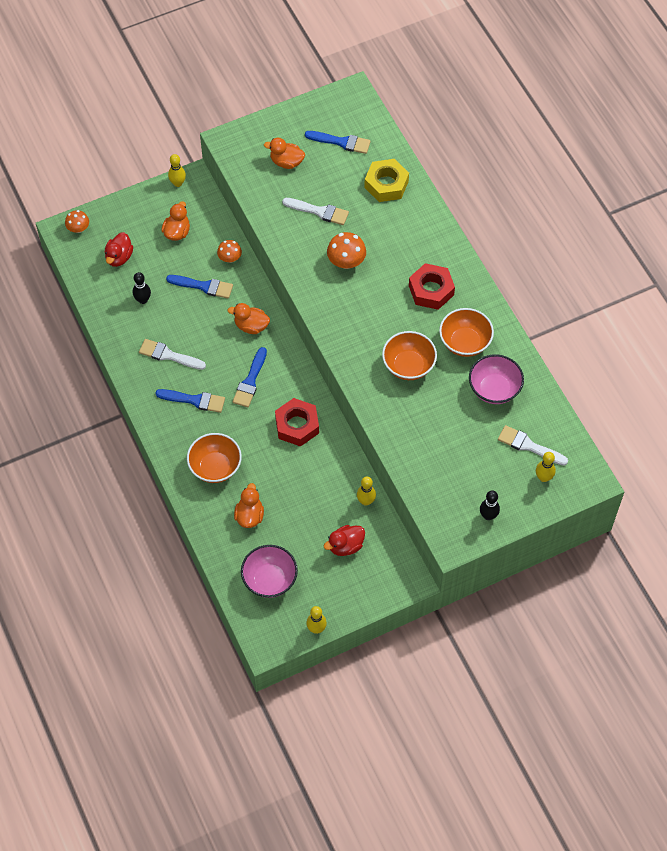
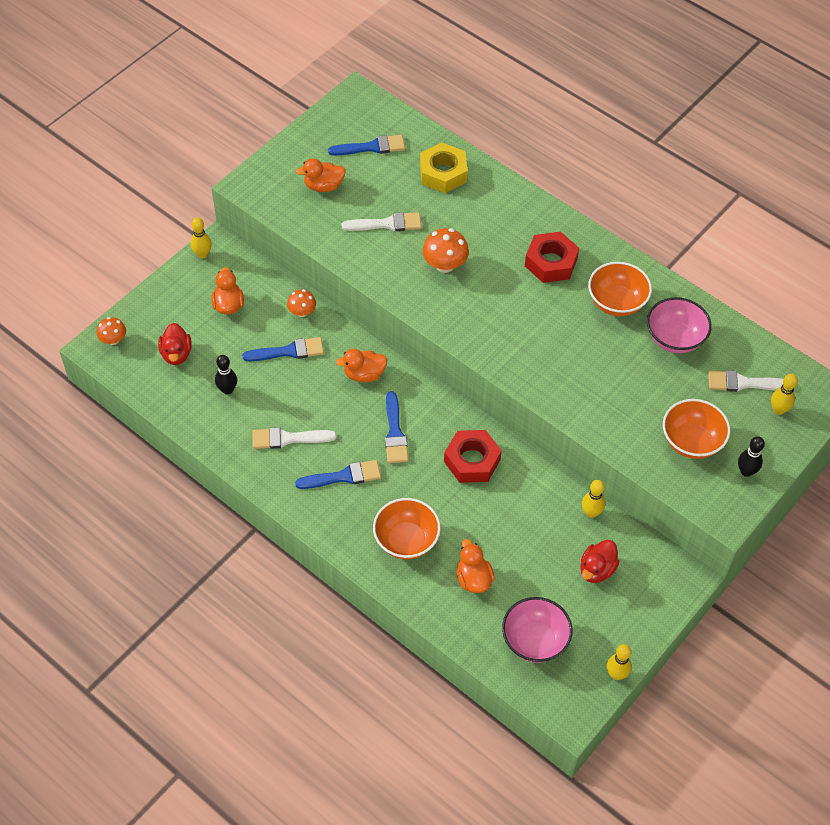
camera: 25 degrees left, 5 degrees down
(408, 366) = (572, 347): orange bowl -> orange bowl (691, 441)

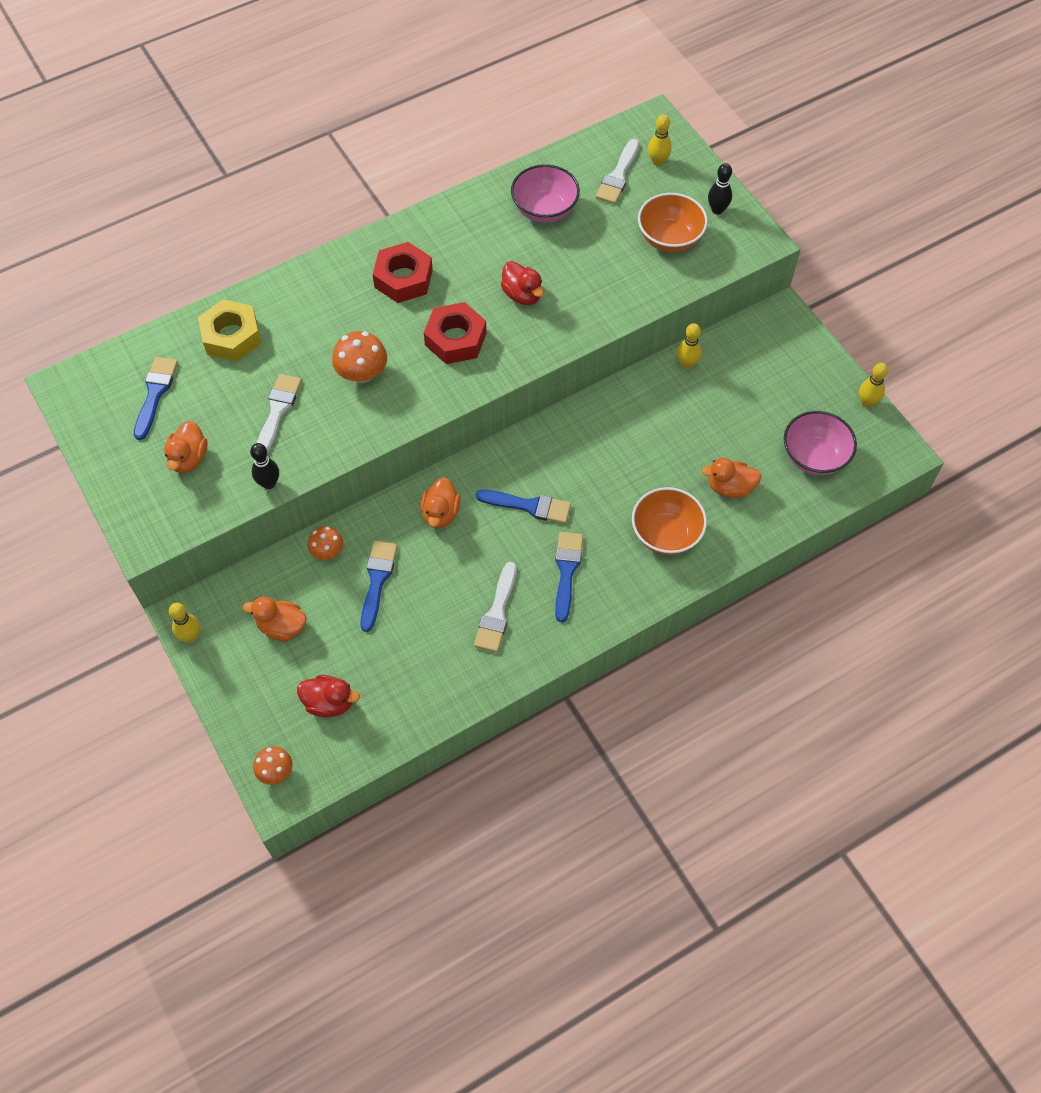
camera: 70 degrees left, 5 degrees up
(227, 390) = (404, 659): black bowling pin -> black bowling pin (269, 483)
(472, 460) = (590, 446): red nut -> red nut (455, 339)
(597, 569) = (751, 381): red duck -> red duck (522, 295)
(616, 302) = (480, 241): orange bowl -> none

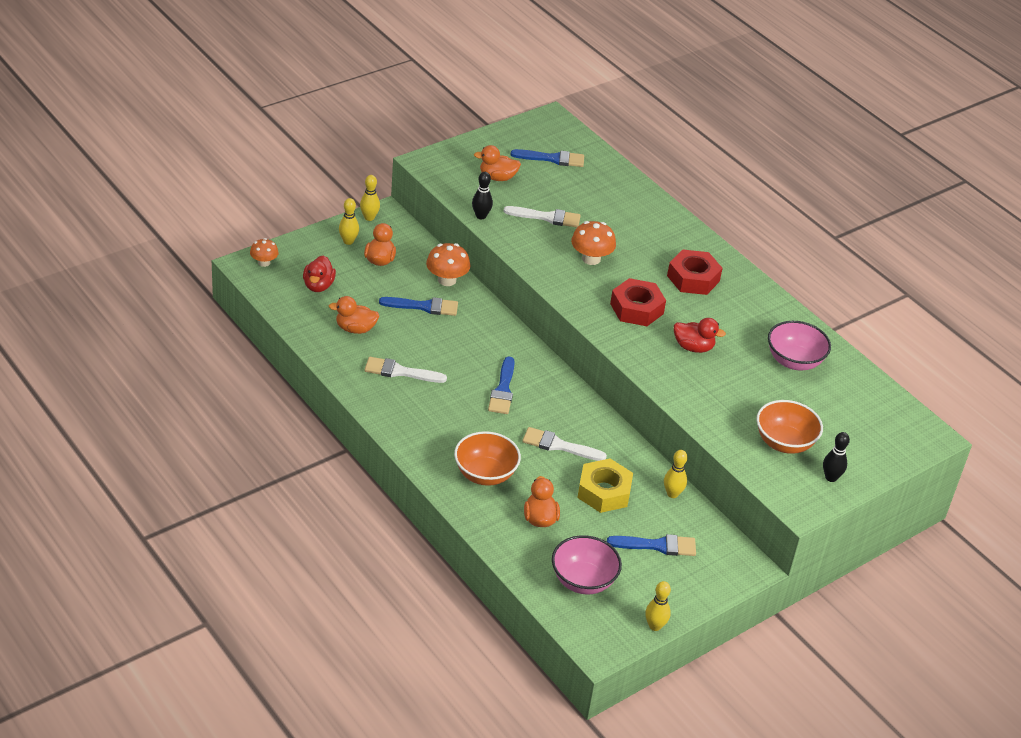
camera: 80 degrees right, 20 degrees down
(231, 336) = (613, 191): yellow nut -> yellow nut (604, 492)
(327, 551) = (447, 280): orange mushroom -> orange mushroom, size x1.55
(441, 513) = (489, 339): orange duck -> orange duck (355, 329)
(522, 295) = (693, 347): red duck -> red duck turned 120 degrees counterclockwise
(566, 571) = (442, 412): blue brush -> blue brush (657, 545)
(618, 176) = (851, 410): white brush -> white brush (559, 445)
(658, 161) = (879, 437): yellow bowling pin -> yellow bowling pin (348, 241)

